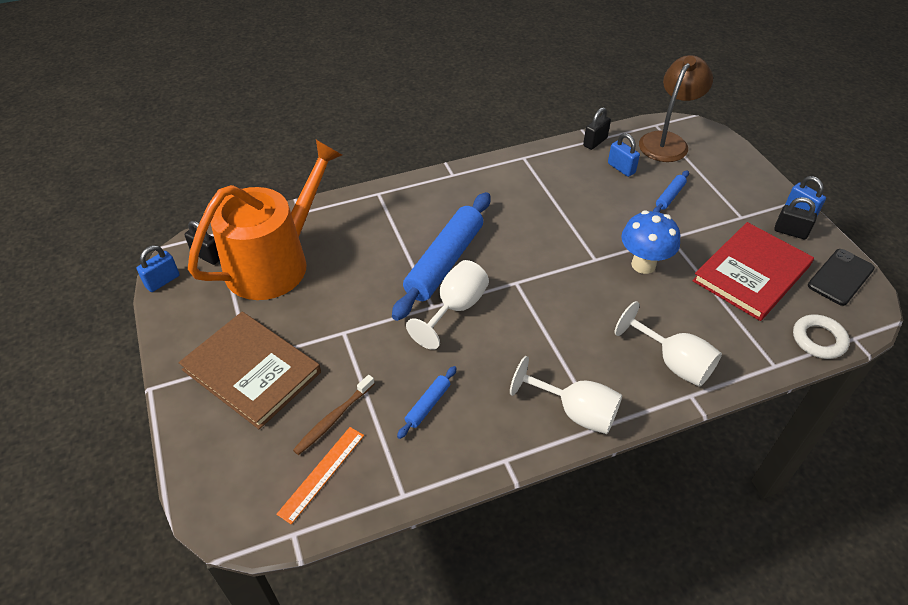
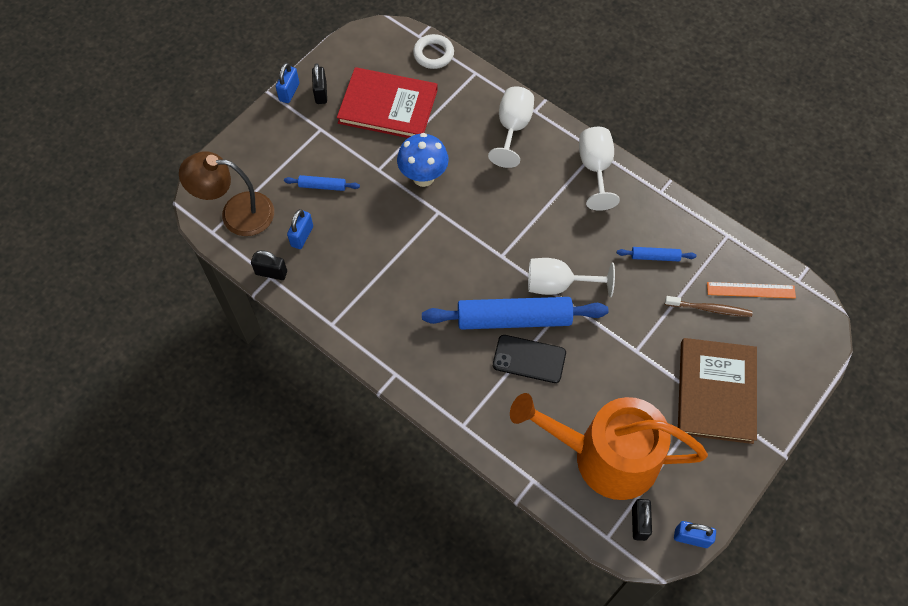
camera: 120 degrees left, 15 degrees up
(840, 277) = (357, 53): black phone -> black phone (529, 359)

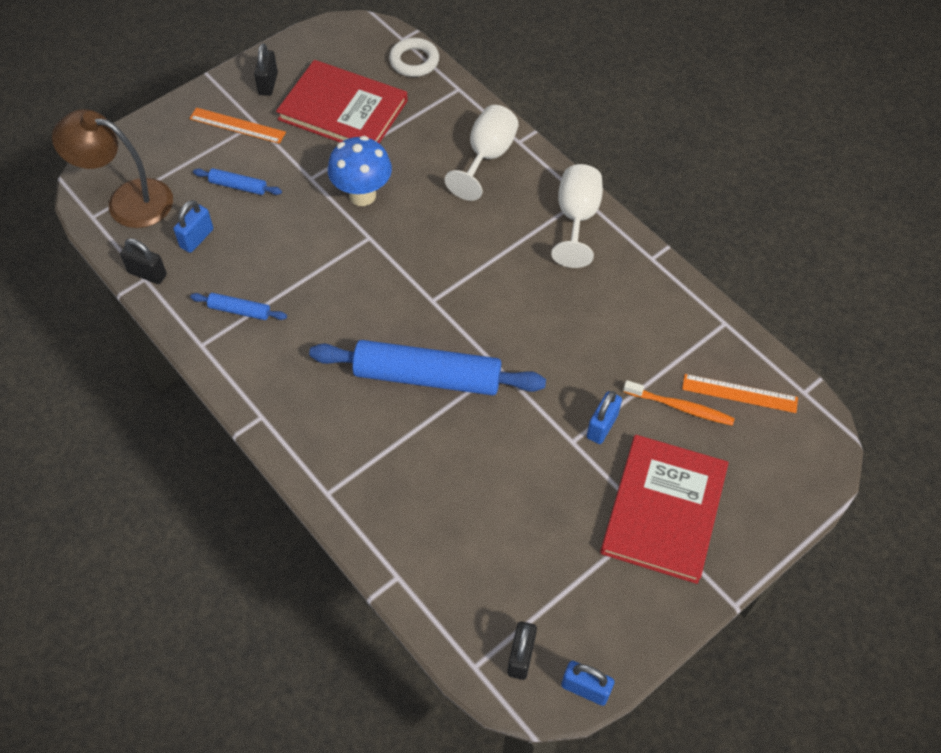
camera: 10 degrees right, 5 degrees down
(289, 92) = (231, 77): blue padlock -> blue padlock (602, 426)
(306, 134) = (237, 126): none -> orange ruler
(529, 359) = (433, 428): black phone -> none
(557, 285) = (493, 346): white goblet -> none
(605, 456) = (499, 564): orange watering can -> none
(655, 257) = (625, 333): blue rolling pin -> blue rolling pin (239, 310)
(709, 309) = (680, 407): brown toothbrush -> orange toothbrush
(716, 392) = (663, 510): brown book -> red book

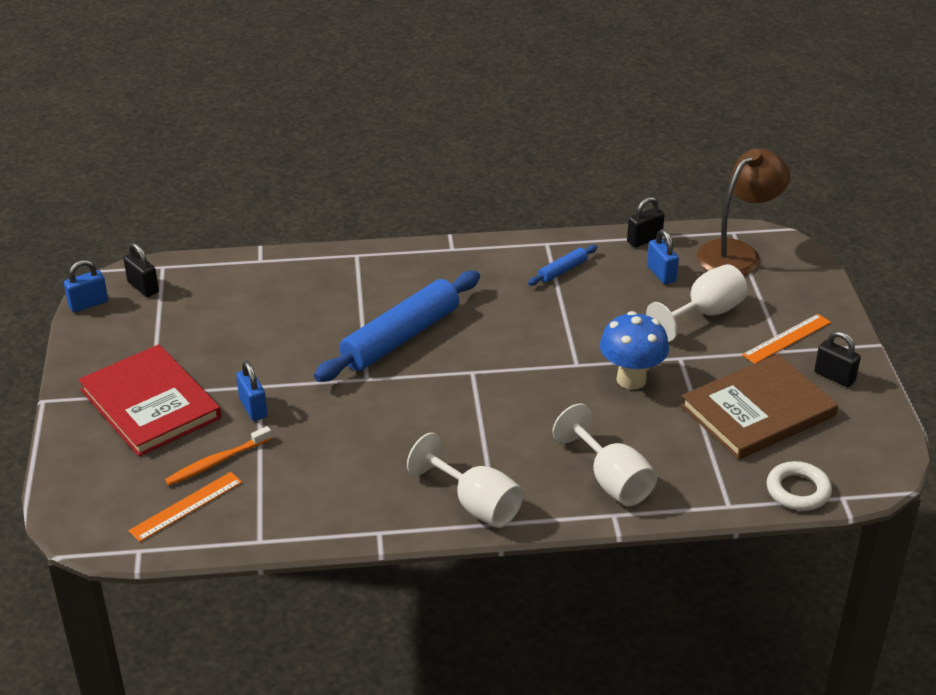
camera: 125 degrees right, 20 degrees down
(238, 186) = (705, 314): blue rolling pin -> white goblet
(343, 110) = (758, 411): red book -> brown book

